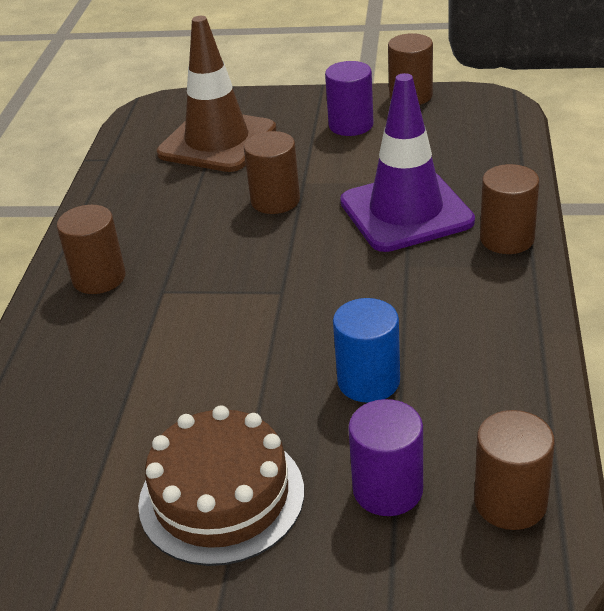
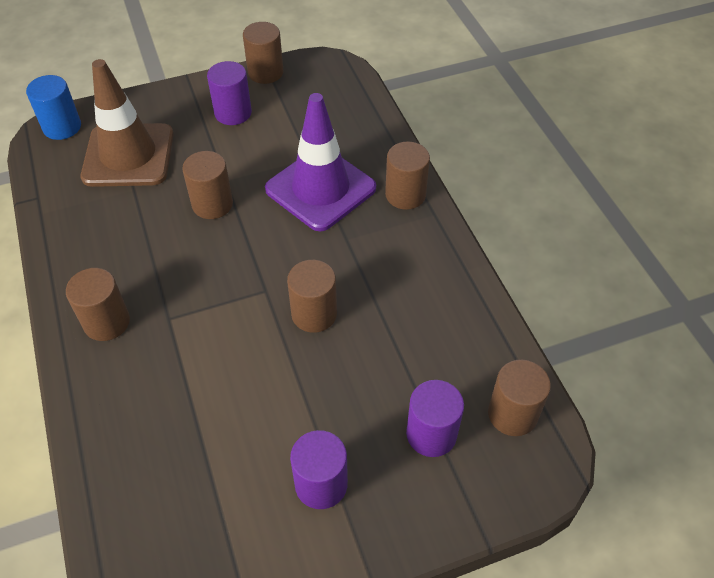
camera: 30 degrees left, 15 degrees up
(221, 496) = (321, 484): brown cake -> purple cylinder
(322, 328) = (314, 314): none -> brown cylinder
(368, 381) = (372, 350): blue cylinder -> blue cylinder (62, 127)

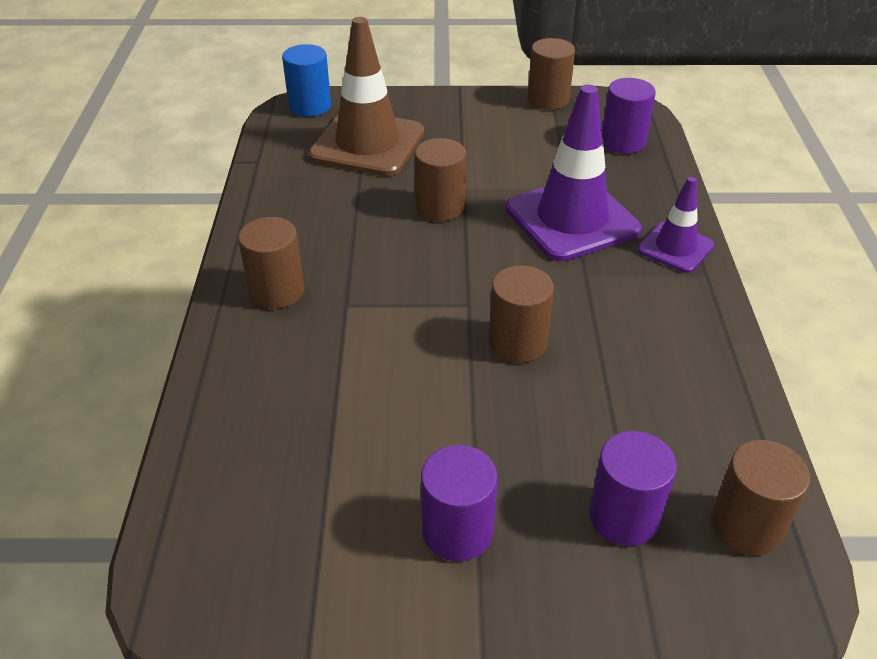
camera: 20 degrees right, 10 degrees down
(233, 113) = (497, 128): purple cylinder -> purple cylinder (623, 142)
(405, 195) = (675, 247): brown cylinder -> purple traffic cone

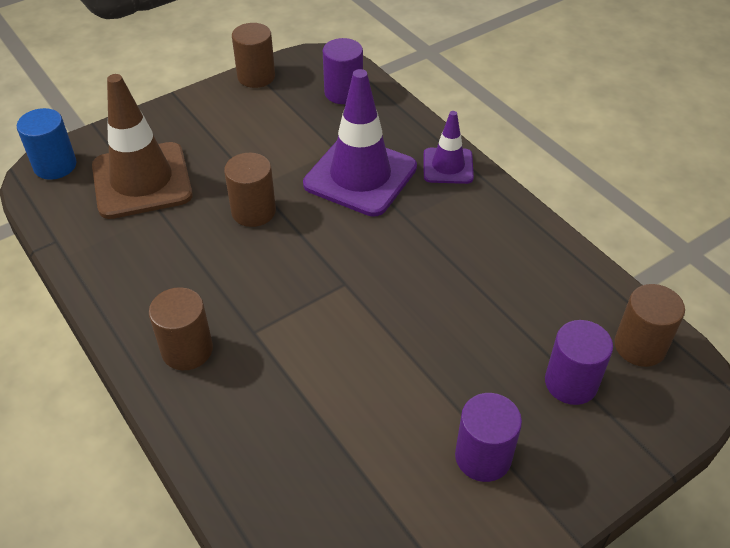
camera: 35 degrees left, 5 degrees up
(517, 342) = (405, 295): brown cylinder -> none

